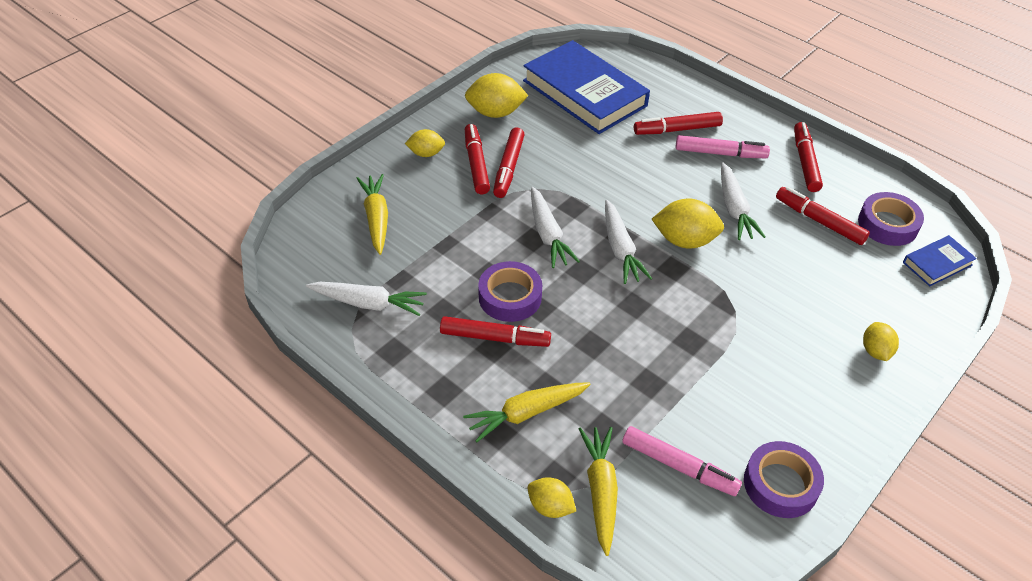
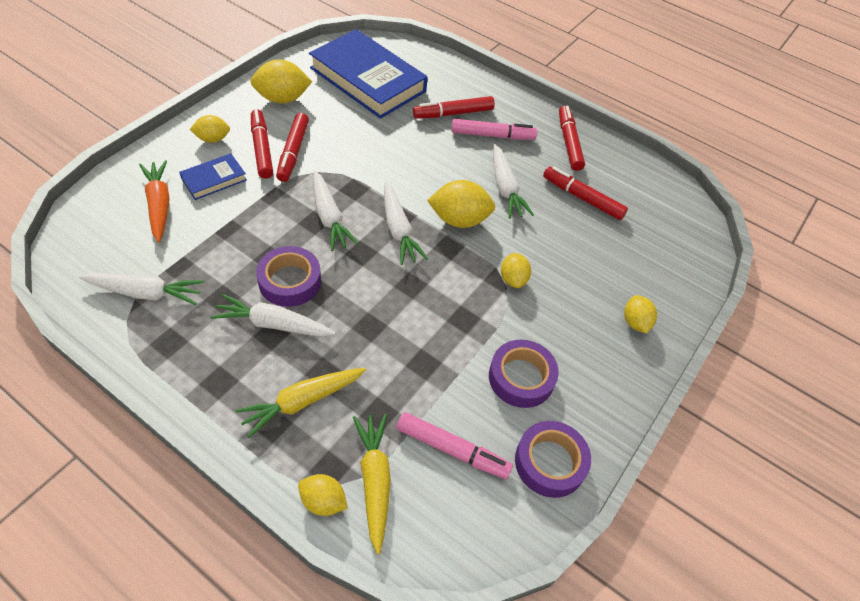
camera: 10 degrees left, 5 degrees up
(376, 218) = (159, 205): yellow carrot -> orange carrot
(495, 338) = (273, 324): red marker -> white carrot
(742, 302) = (513, 279): none -> yellow lemon
(887, 224) = (643, 200): purple tape -> purple tape (521, 378)
(937, 264) = (687, 236): blue book -> blue book (214, 179)

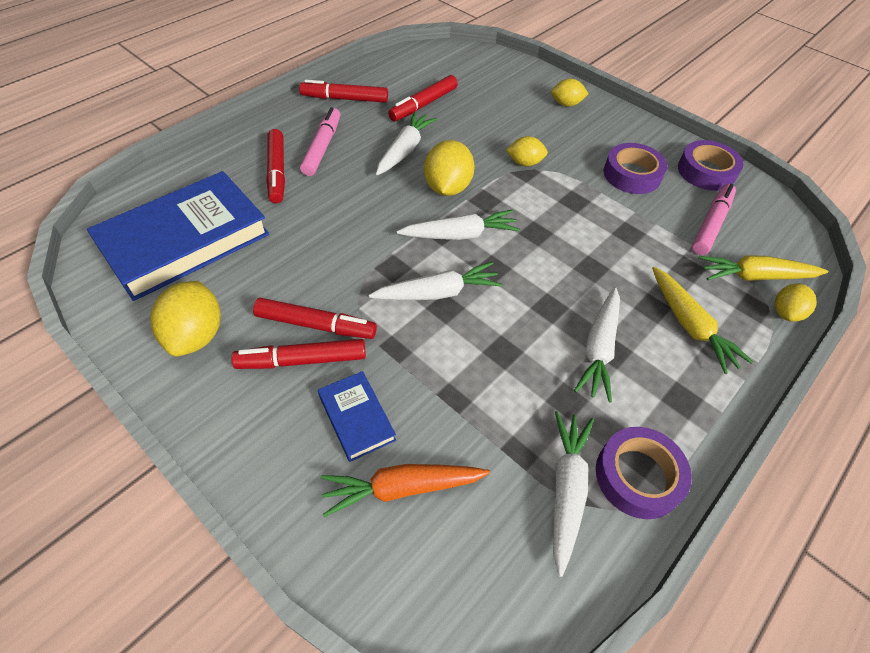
camera: 80 degrees left, 0 degrees up
(213, 139) = (267, 423): yellow lemon -> none
(290, 281) = (537, 332): purple tape -> purple tape (638, 476)
(505, 188) = (405, 150): white carrot -> white carrot turned 60 degrees counterclockwise

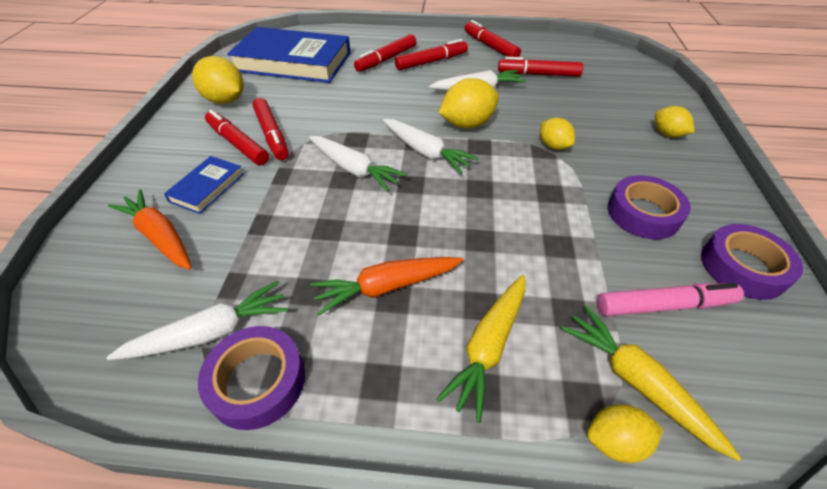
camera: 55 degrees right, 5 degrees down
(196, 335) = (225, 100): yellow lemon -> yellow lemon turned 75 degrees clockwise
(322, 147) = (431, 62): pink marker -> red marker
(599, 349) = (386, 287): white carrot -> orange carrot

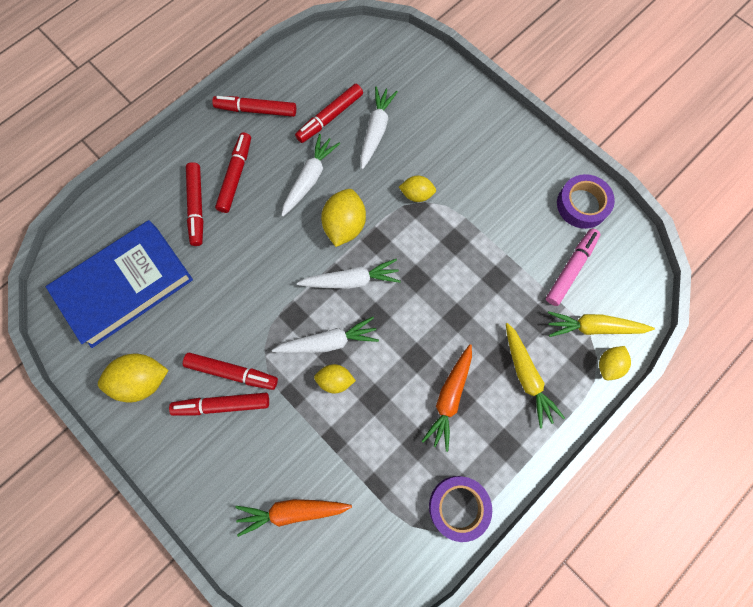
camera: 50 degrees left, 25 degrees up
(207, 188) = (262, 455): blue book -> none
(211, 332) = (406, 516): white carrot -> white carrot (376, 131)
(643, 213) = (512, 209): purple tape -> none
(667, 134) = (467, 114): yellow lemon -> yellow lemon (335, 380)

